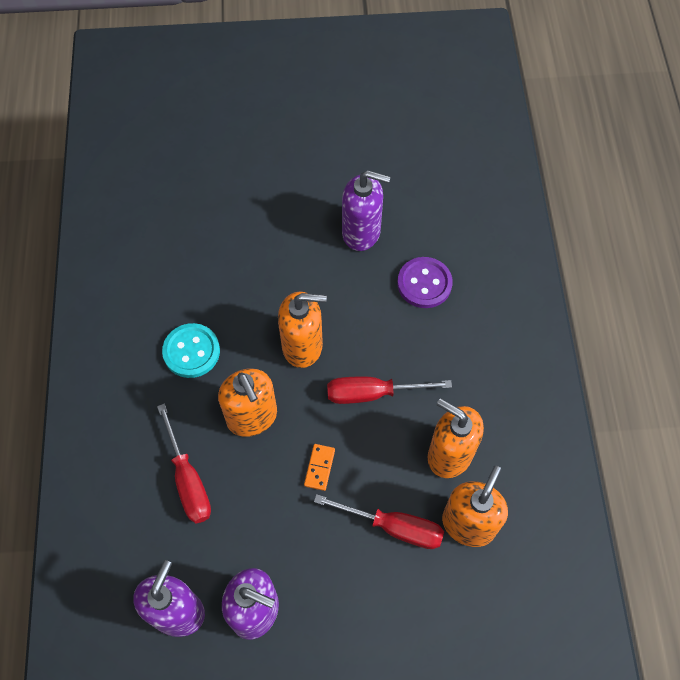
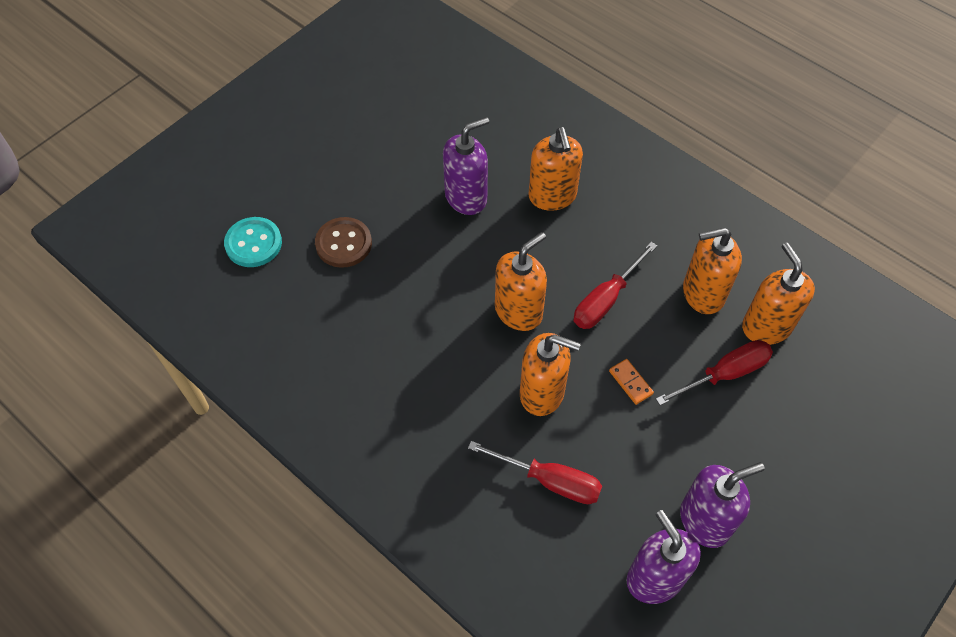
camera: 45 degrees left, 5 degrees down
(191, 351) = (440, 389): turquoise button -> turquoise button (253, 243)
(243, 196) = (343, 244): none -> brown button
(424, 283) = (552, 196): purple button -> orange soap dispenser

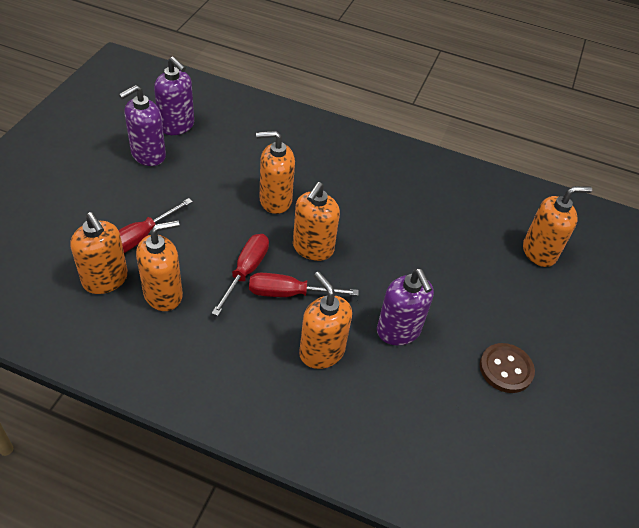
camera: 155 degrees right, 10 degrees down
(253, 243) = (539, 252): turquoise button -> orange soap dispenser
(343, 244) = (473, 267): brown button -> brown button (506, 369)
(466, 197) = (398, 331): purple soap dispenser -> purple soap dispenser turned 60 degrees counterclockwise
(549, 480) = (254, 156): red screwdriver -> red screwdriver (289, 293)
(630, 382) = (212, 219): orange domino -> none

